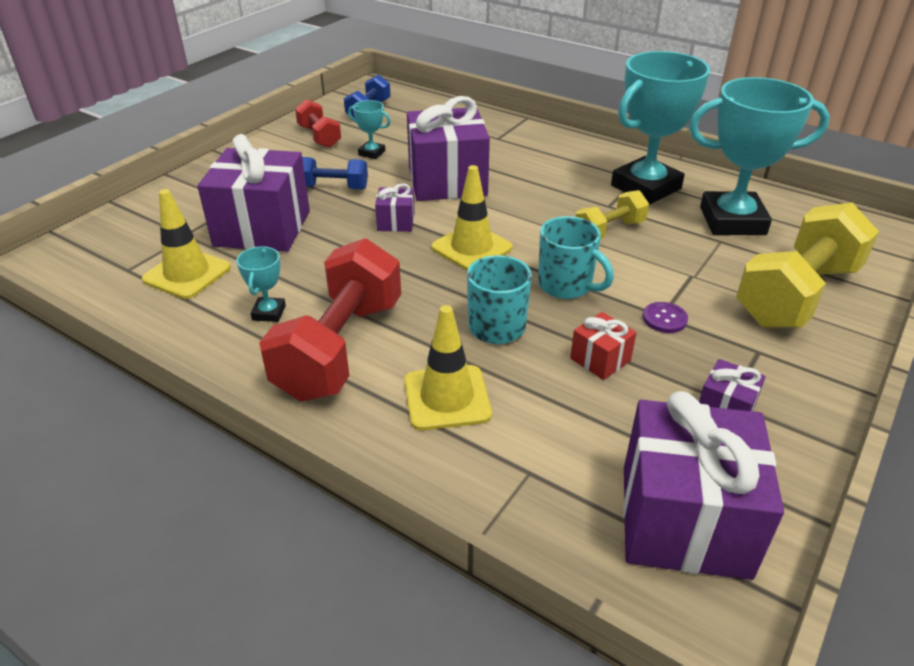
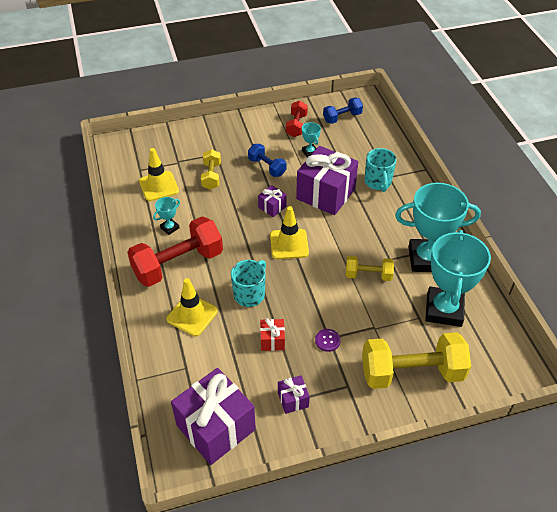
camera: 40 degrees right, 10 degrees up
(262, 228) = (211, 176): purple gift -> yellow dumbbell
(566, 286) = (306, 293): turquoise mug -> turquoise mug (378, 182)
(732, 221) = (444, 310): turquoise trophy -> turquoise trophy turned 60 degrees clockwise

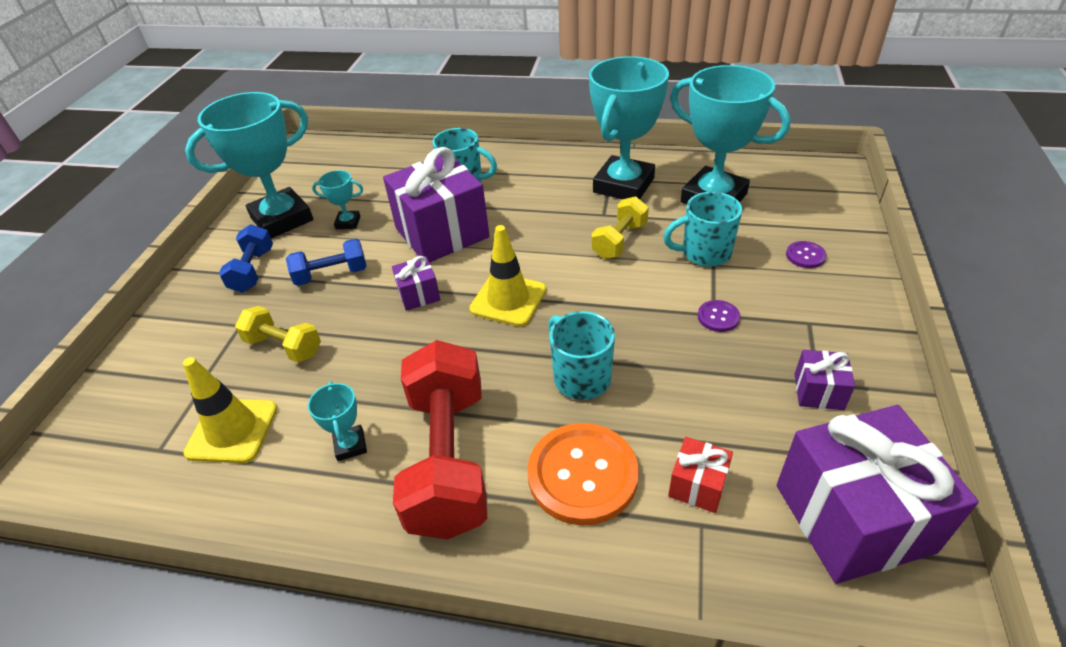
camera: 60 degrees left, 5 degrees down
(192, 315) = (582, 475): yellow traffic cone -> orange button
(272, 340) = (691, 379): red gift -> red gift (697, 485)
(296, 126) = (282, 219): red dumbbell -> turquoise trophy
(342, 117) = (316, 174): blue dumbbell -> blue dumbbell (253, 270)
(382, 319) = (704, 253): none -> turquoise mug
(411, 373) = (805, 256): yellow dumbbell -> purple button

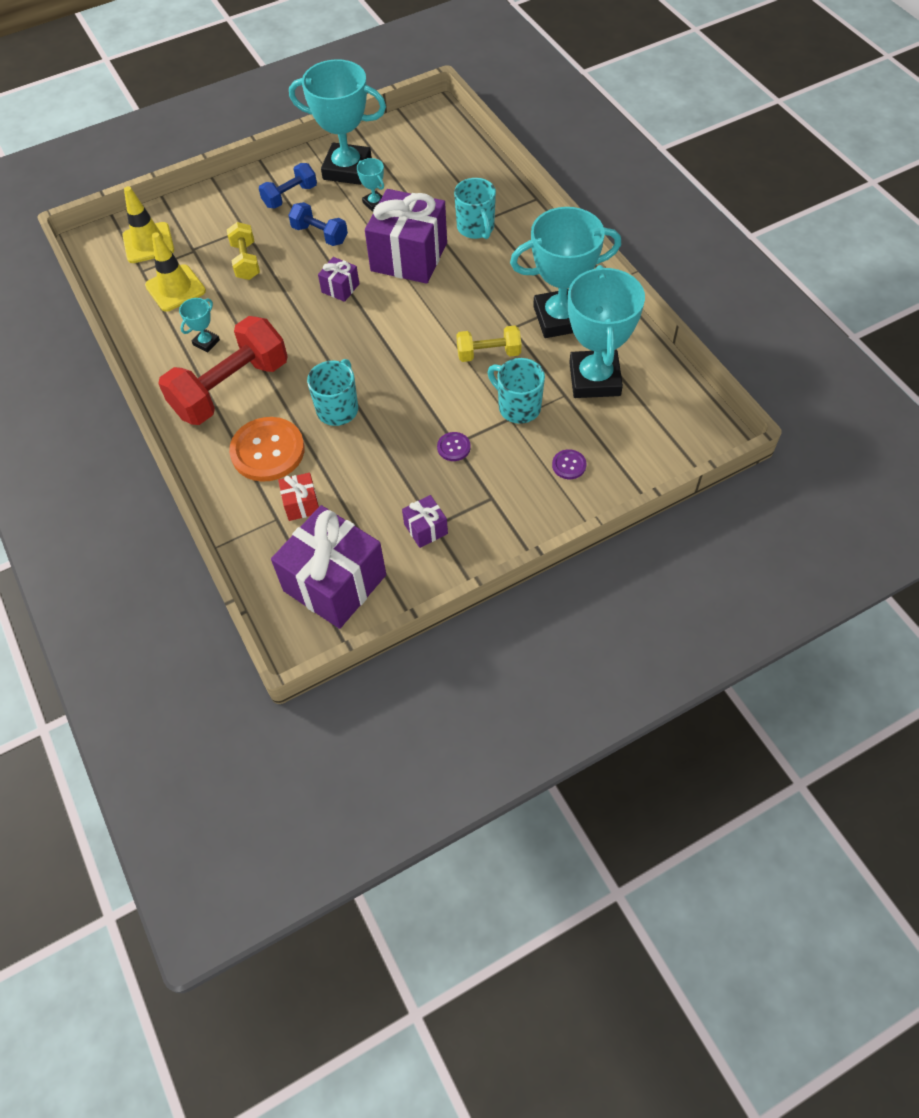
camera: 50 degrees right, 15 degrees up
(508, 300) = (375, 333): yellow traffic cone -> yellow traffic cone (148, 243)

